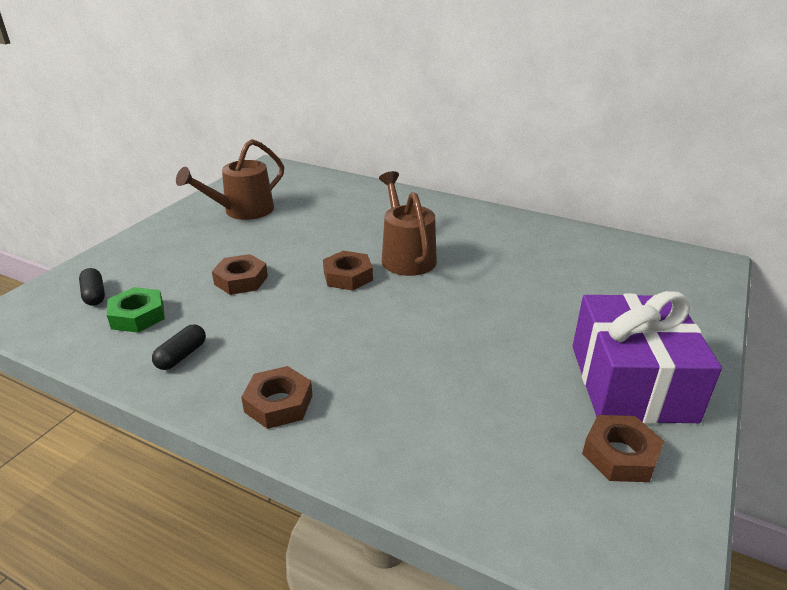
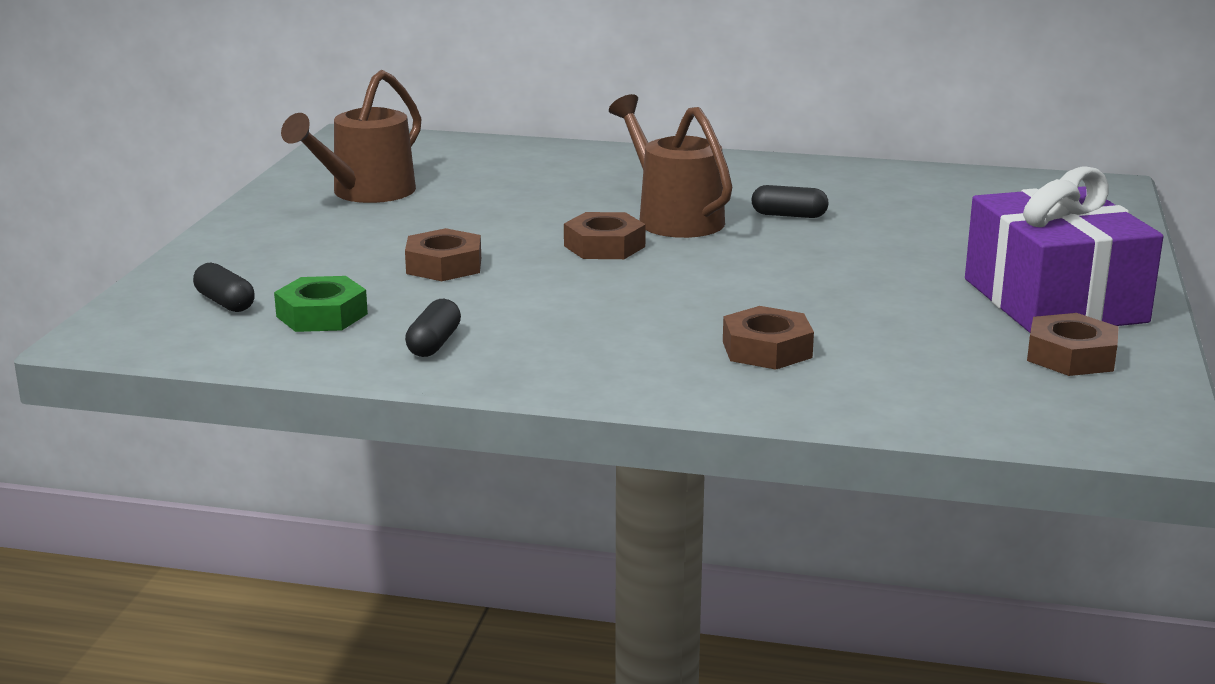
camera: 15 degrees left, 10 degrees down
(278, 403) = (616, 367): brown nut -> brown nut (767, 349)
(481, 263) = (789, 215): none -> black capsule

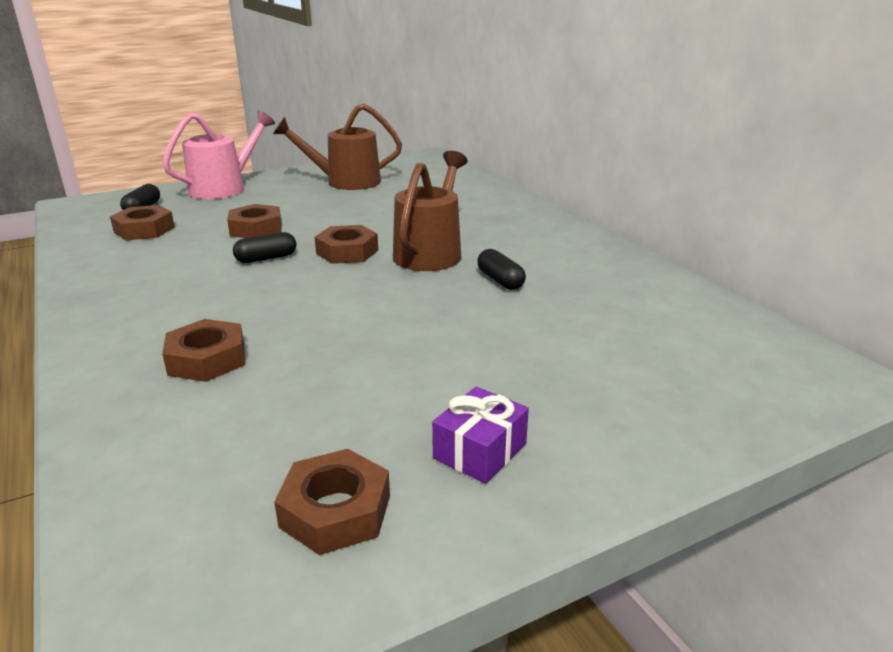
camera: 50 degrees right, 5 degrees up
(239, 248) = (224, 188): none -> pink watering can
(322, 315) = (144, 230): green nut -> brown nut
(434, 343) = (123, 265): black capsule -> black capsule (266, 258)
(1054, 300) = (480, 451): purple gift -> purple gift, size x0.43

